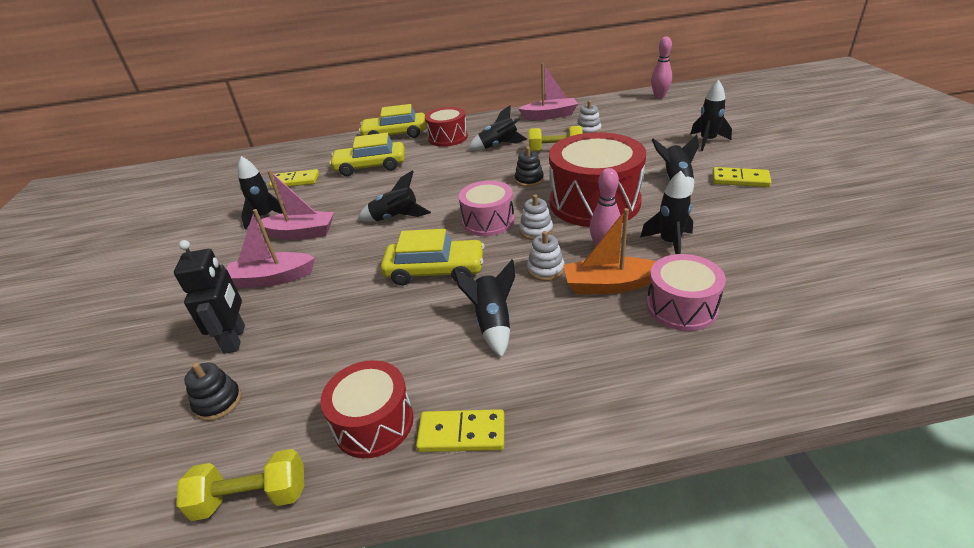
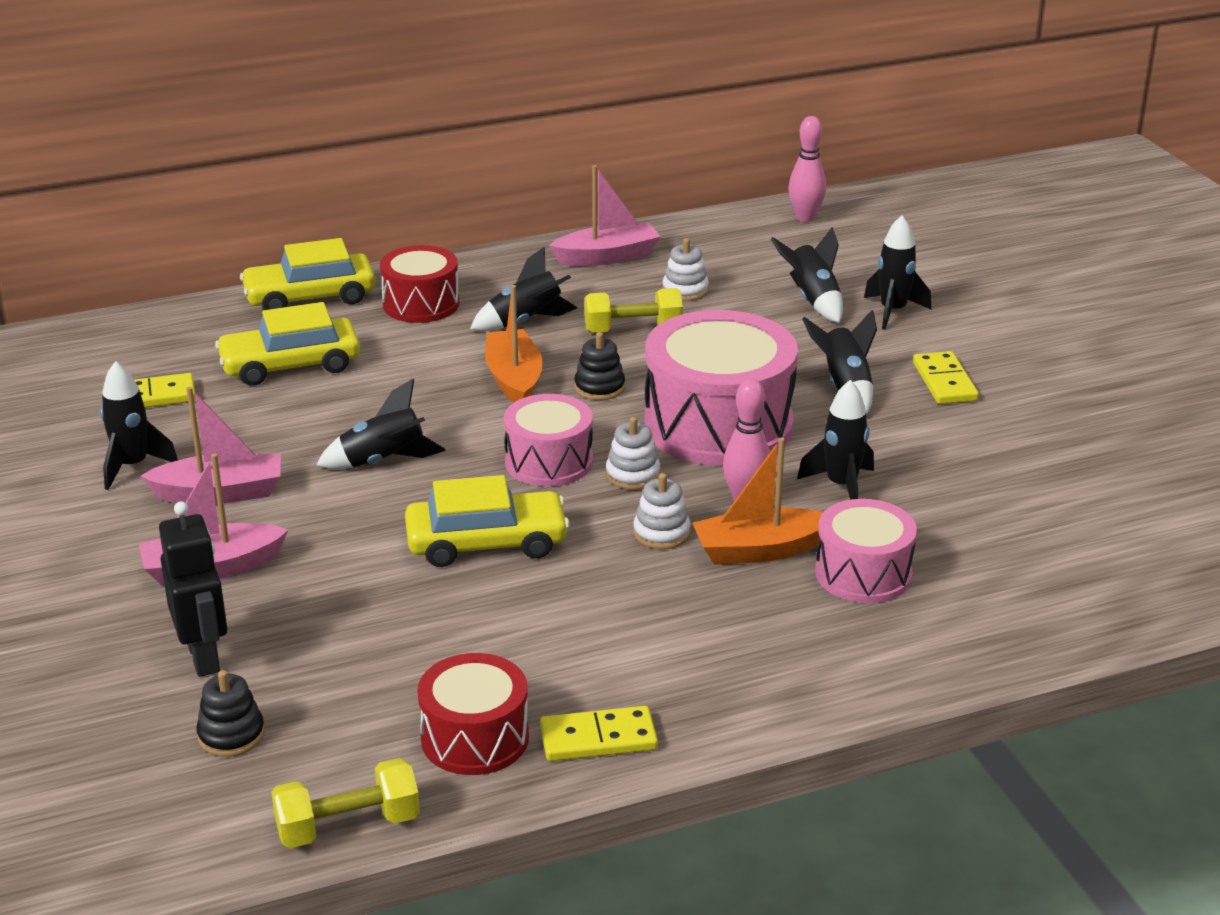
camera: 15 degrees left, 5 degrees down
(483, 175) = (514, 379): none -> orange boat
(492, 323) = (601, 610): black rocket -> black rocket (813, 300)
(594, 202) = (718, 425): red drum -> pink drum
(740, 180) = (944, 382): yellow domino -> yellow domino turned 75 degrees clockwise

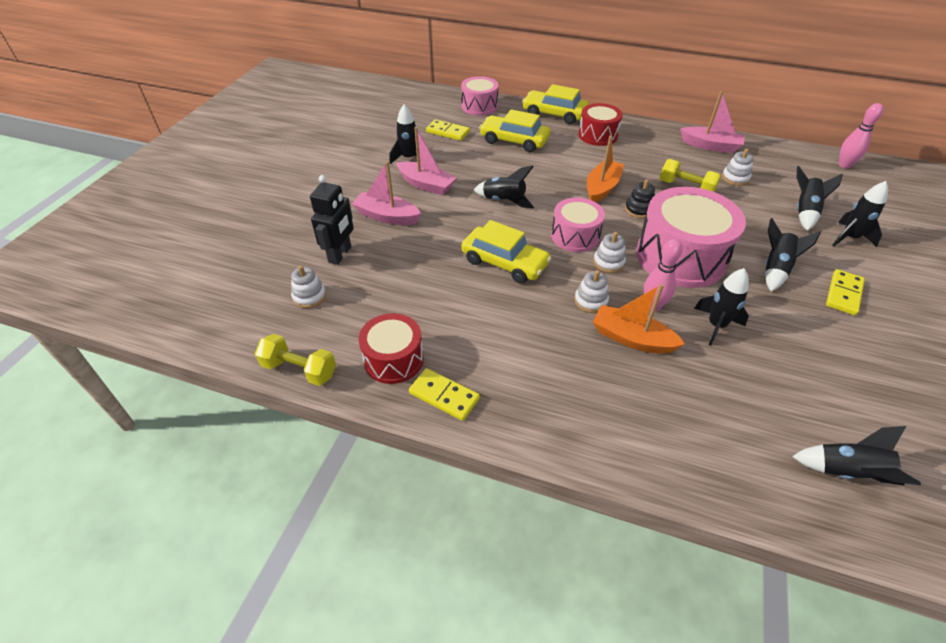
camera: 40 degrees right, 15 degrees up
(231, 735) = (309, 296): black stacking toy -> white stacking toy
(526, 321) = (637, 162): black rocket -> black rocket (847, 472)
(863, 574) = (677, 385): pink drum -> pink drum (479, 106)

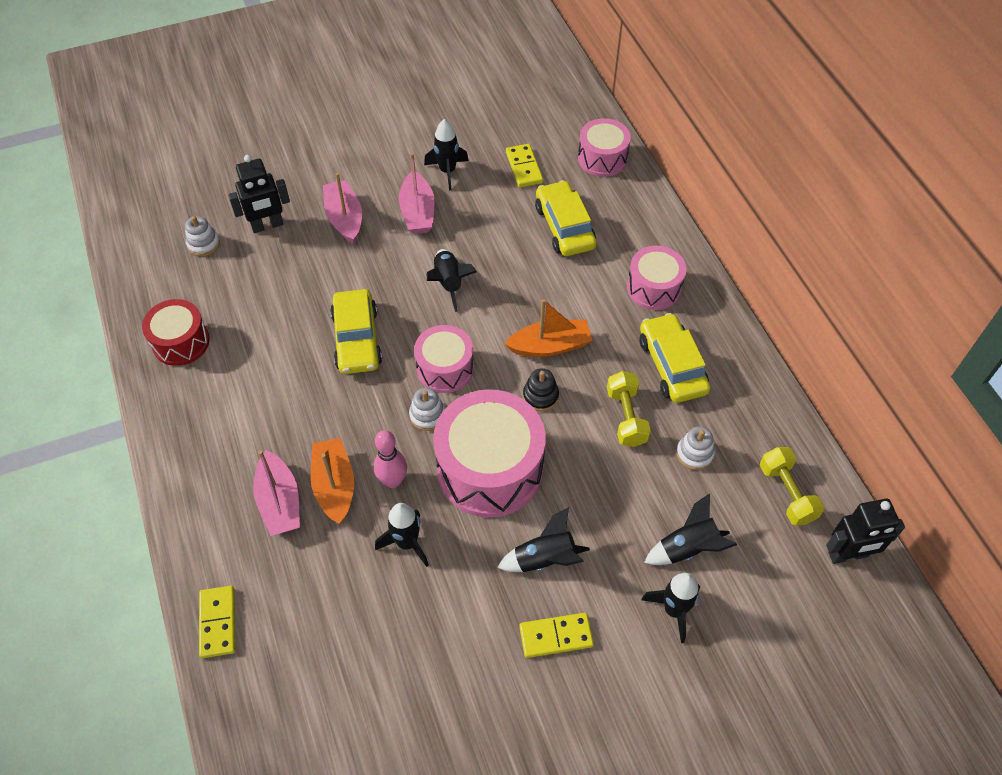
camera: 50 degrees right, 10 degrees up
(299, 369) = (128, 295): yellow dumbbell -> yellow dumbbell (786, 493)
(444, 396) = (169, 397): yellow domino -> yellow domino (218, 622)
(554, 114) = (658, 227): yellow car -> yellow car (672, 365)
(590, 301) = (359, 430): white stacking toy -> none
(598, 135) = (654, 288): red drum -> pink drum
(710, 146) = (745, 400): pink boat -> pink boat (279, 502)
(844, 165) = (848, 555): pink bowling pin -> black robot
(847, 472) = (294, 713): black rocket -> none

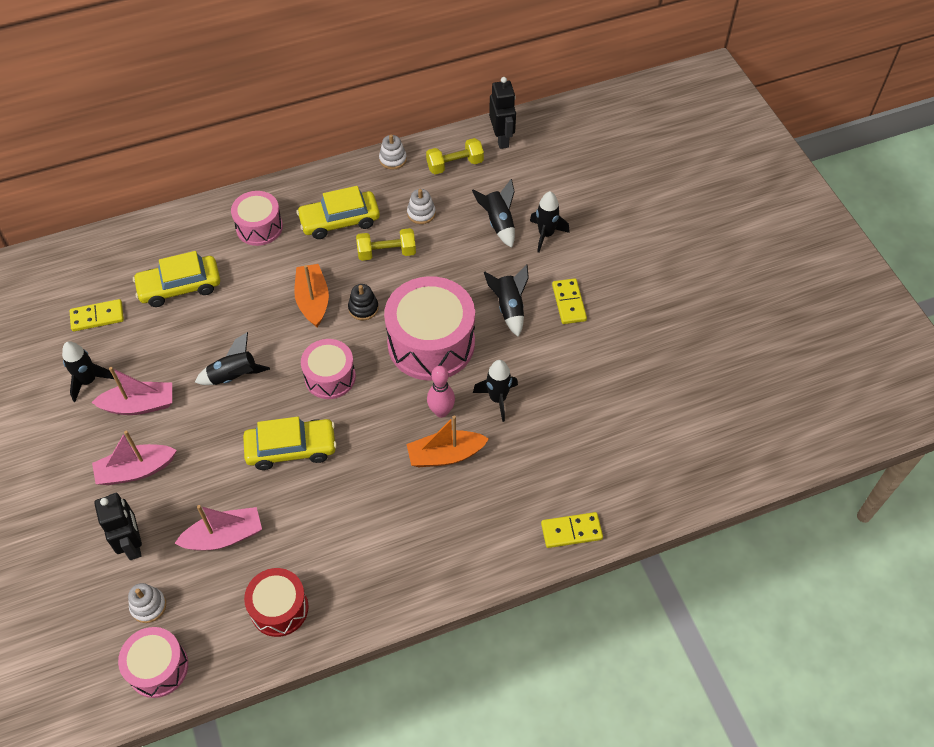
camera: 90 degrees left, 0 degrees up
(279, 502) = (460, 496): pink boat -> pink boat (224, 536)
(427, 415) = (378, 389): white stacking toy -> white stacking toy (393, 159)
(602, 158) = (99, 255): pink drum -> pink drum (158, 668)

